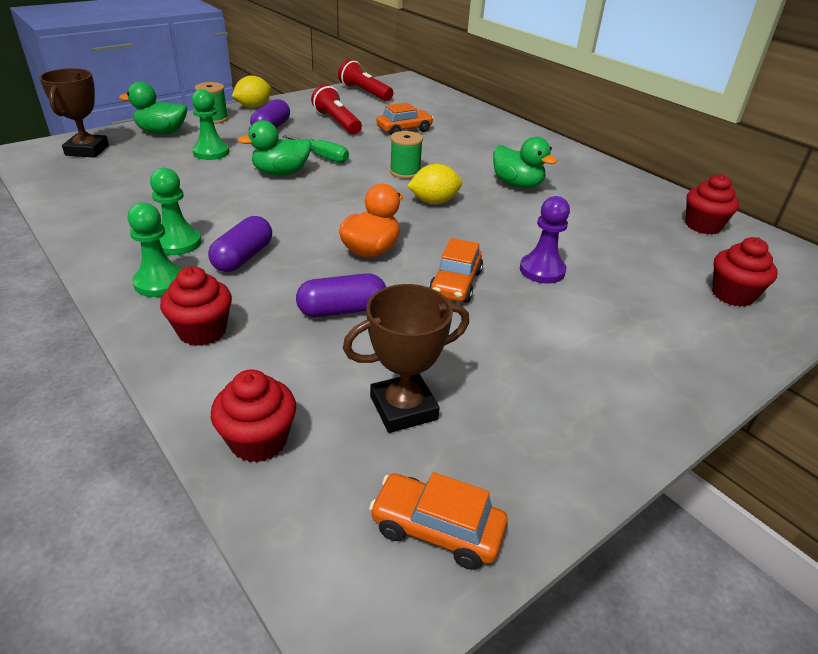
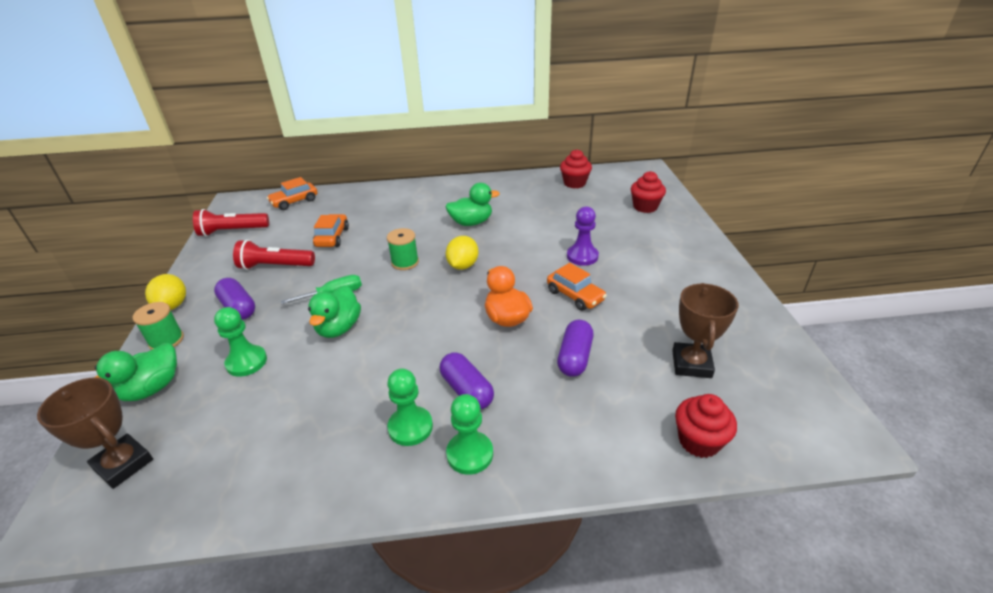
camera: 55 degrees left, 0 degrees up
(202, 331) = (559, 441): red cupcake -> none
(437, 529) = (792, 386): orange car -> orange car (294, 202)

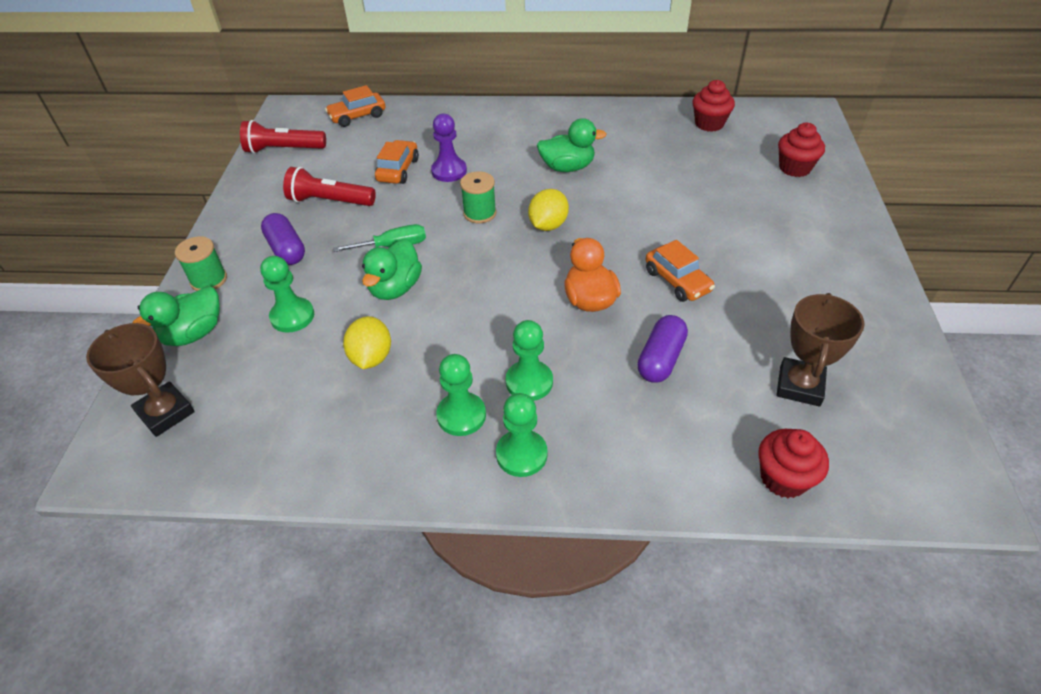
camera: 10 degrees right, 10 degrees up
(172, 305) = (215, 238): yellow lemon -> yellow lemon (371, 357)
(467, 390) = (529, 382): purple capsule -> green pawn
(582, 256) = (697, 229): purple pawn -> purple pawn (449, 171)

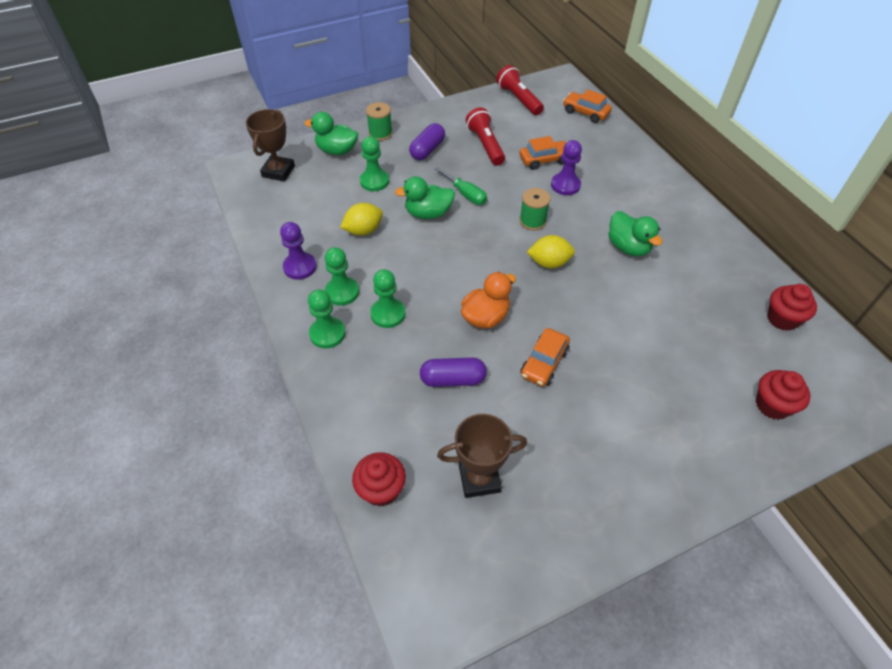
camera: 60 degrees right, 5 degrees up
(381, 447) = (300, 267): none -> purple pawn

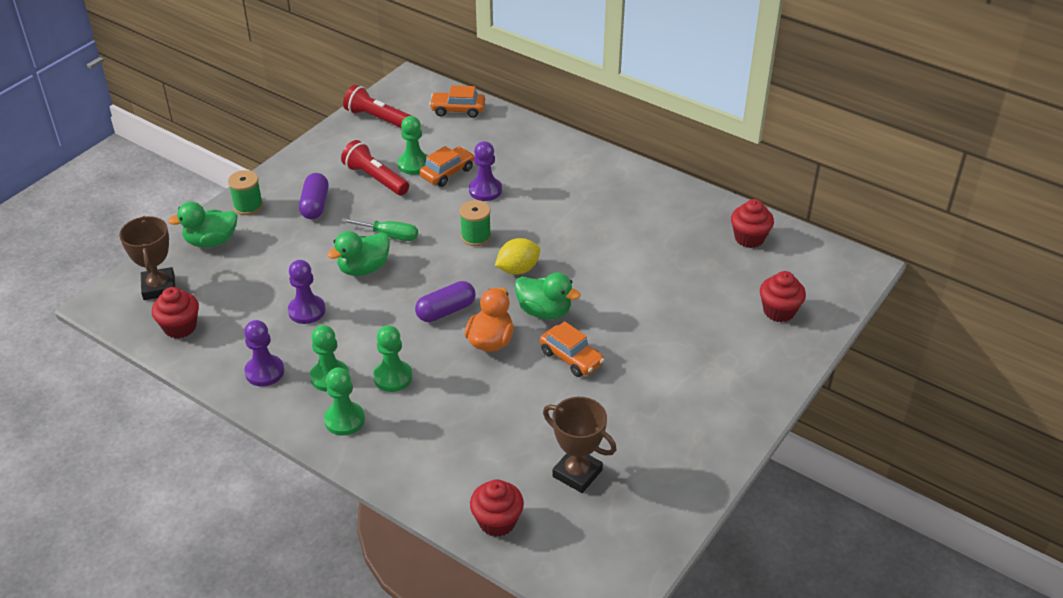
camera: 30 degrees left, 10 degrees down
(270, 207) = (180, 327): none -> red cupcake
(363, 230) = (306, 311): yellow lemon -> purple pawn
(374, 181) = (280, 258): green pawn -> green pawn (414, 164)
(453, 379) = (497, 406): purple capsule -> purple capsule (446, 311)
(479, 478) = (577, 473): brown trophy -> brown trophy turned 75 degrees clockwise
(544, 363) = (571, 358): orange car -> orange car turned 45 degrees counterclockwise
(628, 247) = (582, 227): green duck -> green duck (544, 311)

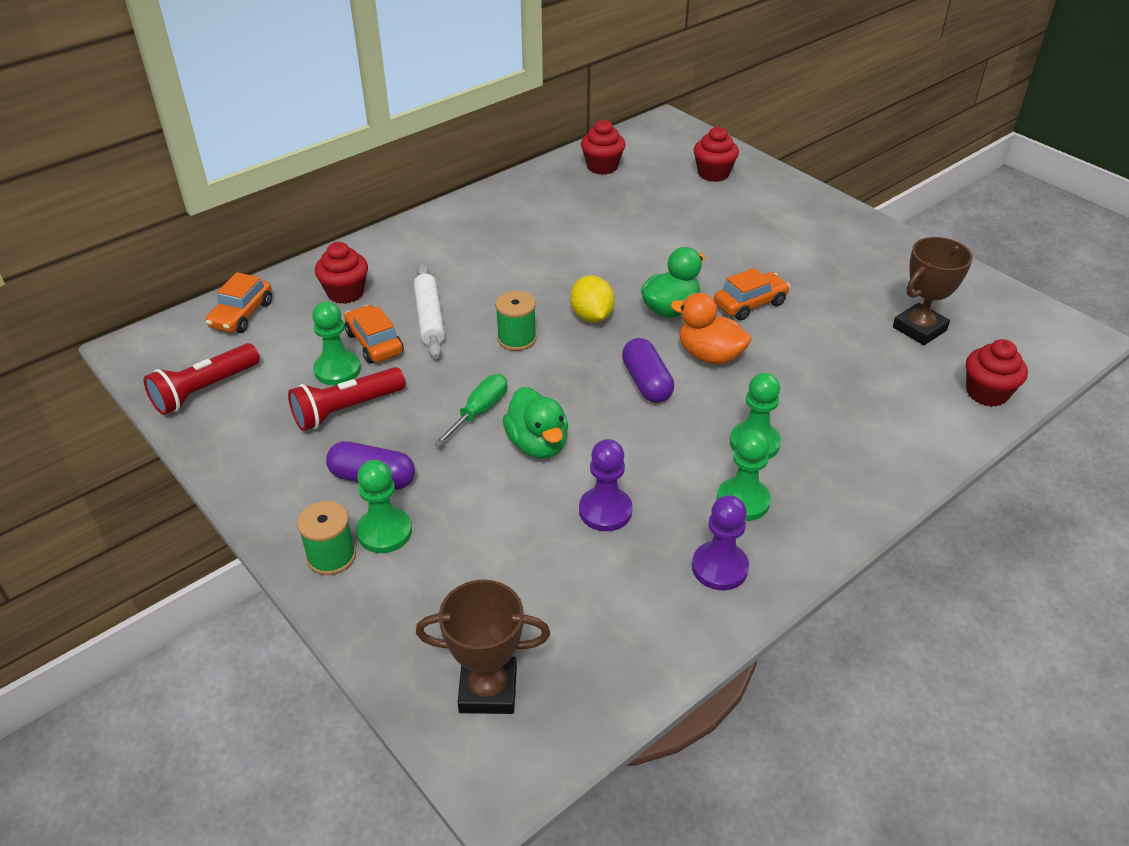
camera: 75 degrees left, 0 degrees up
(180, 327) = (596, 664): red cupcake -> red cupcake (345, 293)
(211, 241) = (399, 610): green duck -> none
(344, 420) = (823, 495): green pawn -> green pawn (384, 532)
(485, 190) = (430, 318): purple pawn -> white rolling pin

